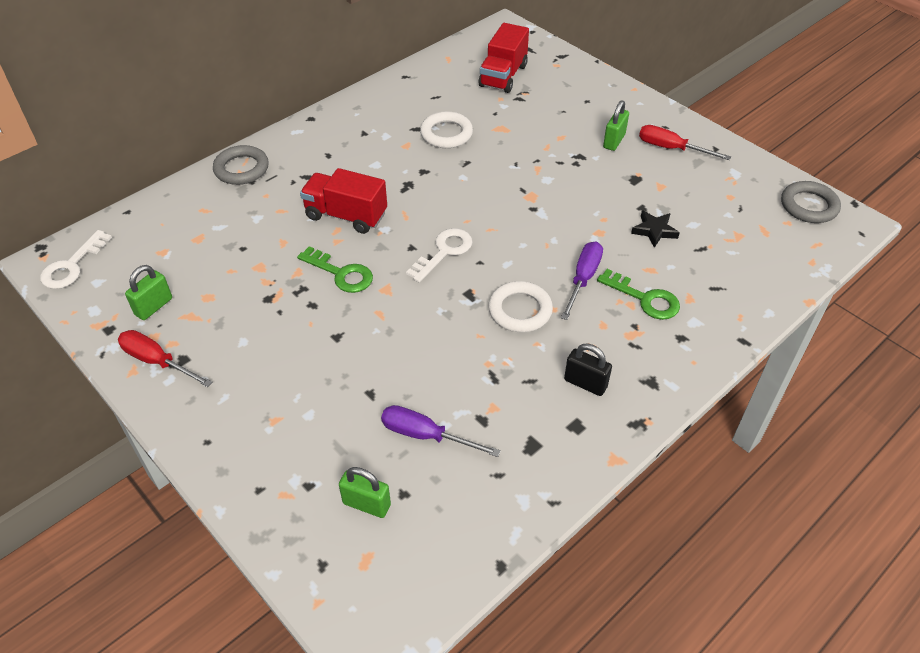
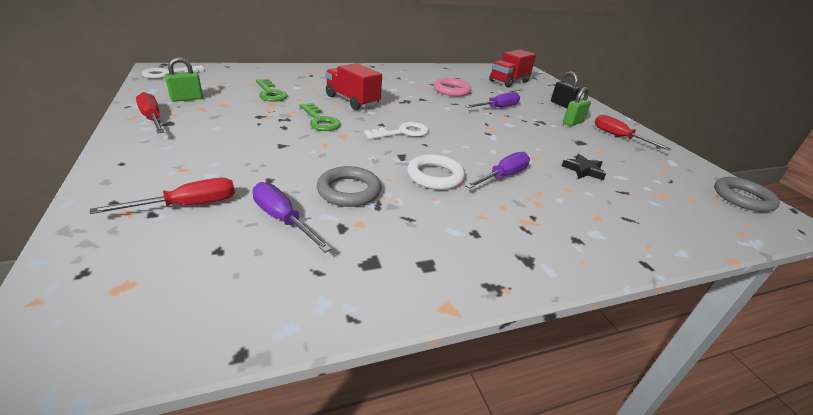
camera: 20 degrees right, 15 degrees down
(241, 169) = (311, 70): grey ring -> grey ring (349, 191)
(328, 461) = (187, 205): none -> red screwdriver
(366, 504) = (179, 245): green padlock -> none
(446, 134) = (451, 90): white ring -> pink ring
(519, 149) = (497, 108): none -> purple screwdriver
(585, 383) = (459, 238): black padlock -> black padlock (561, 105)
(644, 299) = (552, 204): green key -> green key (270, 93)

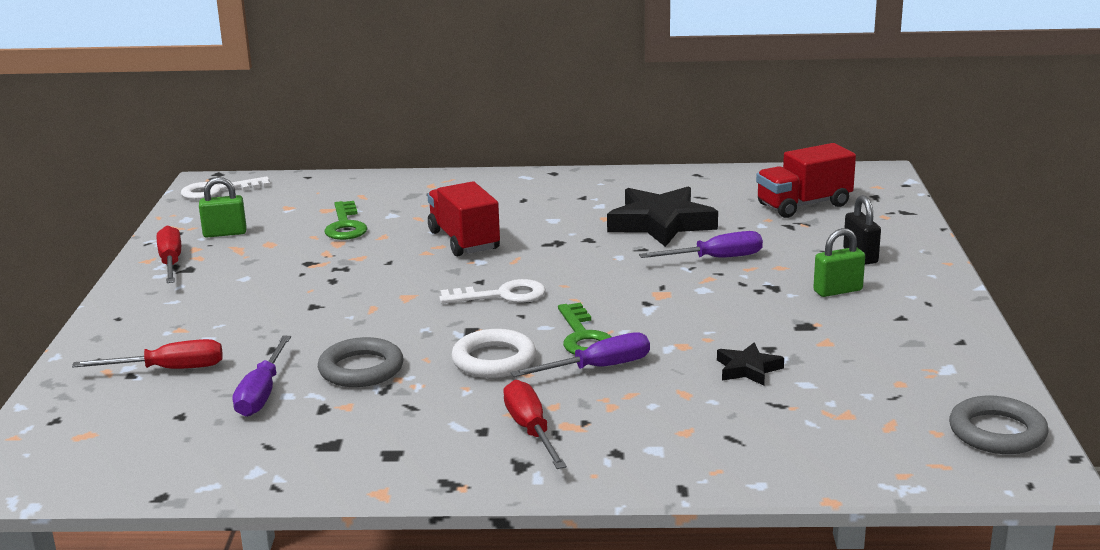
camera: 25 degrees right, 10 degrees down
(283, 219) = (262, 393): purple screwdriver -> purple screwdriver turned 150 degrees counterclockwise
(320, 120) = (390, 272): green key -> green key (583, 337)
(451, 90) = (660, 223): pink ring -> black star
(619, 137) = (899, 321): red screwdriver -> red screwdriver (531, 430)

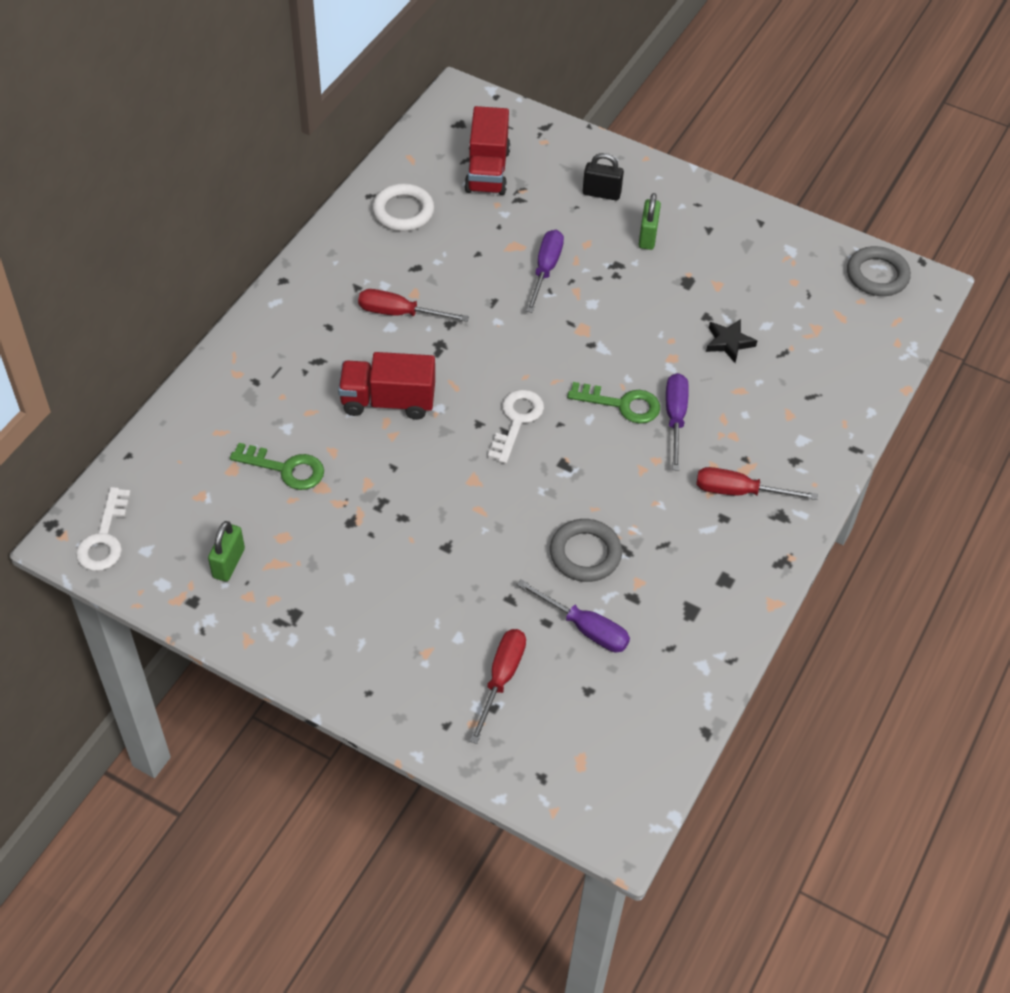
camera: 65 degrees left, 30 degrees up
(171, 262) = (268, 623): red screwdriver -> red screwdriver (399, 313)
(494, 360) = (624, 470): white ring -> white ring (403, 211)
(660, 223) = (454, 267): black star -> none

